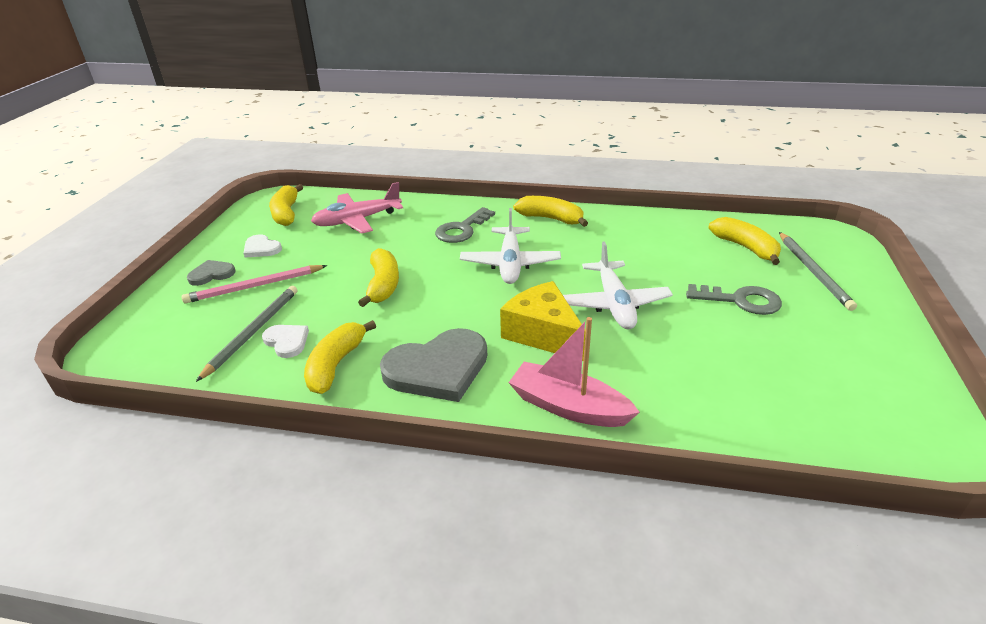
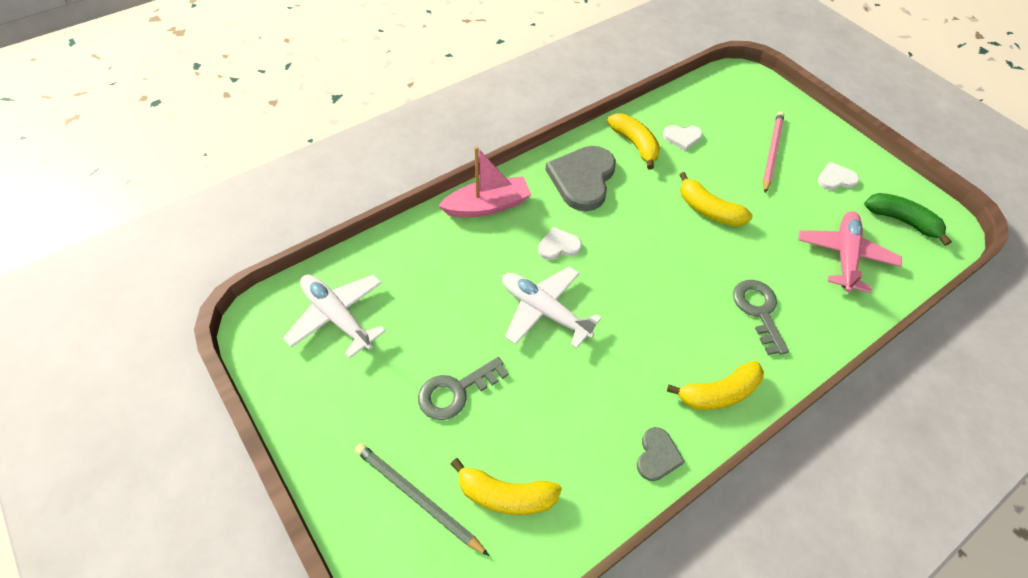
camera: 130 degrees right, 20 degrees up
(211, 274) = (812, 141): grey heart -> grey heart (657, 456)
(253, 332) = (708, 129): grey pencil -> none
(286, 213) = (901, 221): yellow banana -> green banana
(510, 263) = (665, 298): white plane -> white plane (337, 317)
(543, 334) = (558, 246): yellow cheese -> white heart

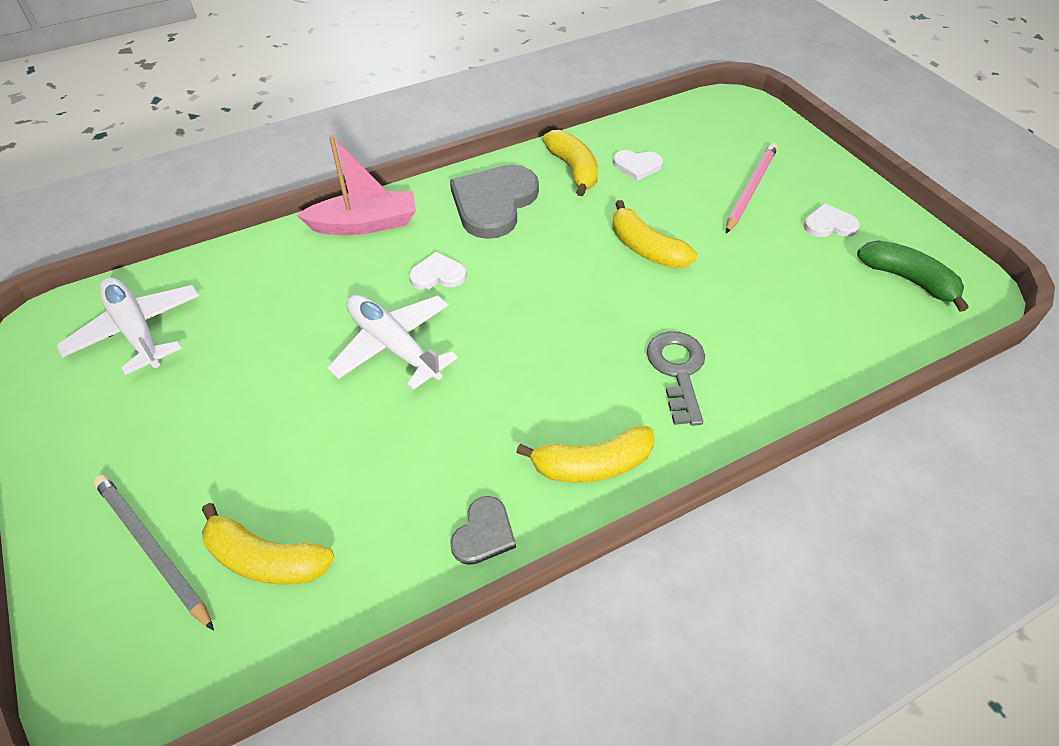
camera: 10 degrees right, 5 degrees down
(456, 391) = (248, 428): grey key -> none
(844, 255) = (816, 315): pink plane -> none

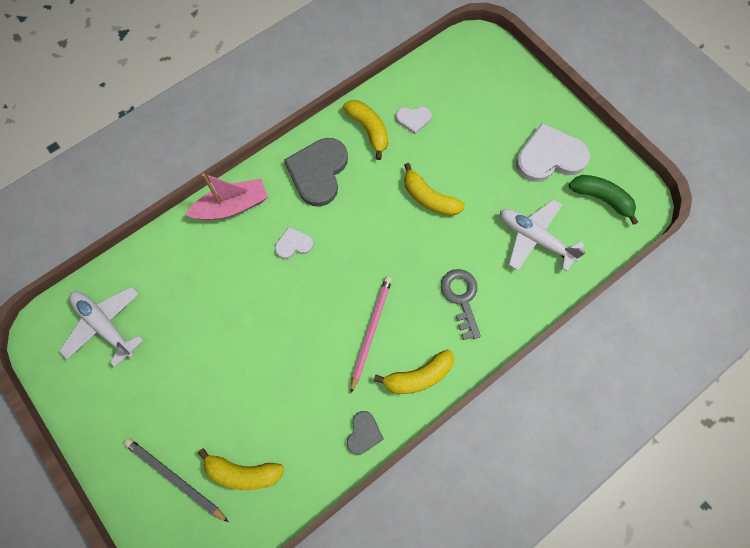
camera: 10 degrees left, 20 degrees up
(393, 346) = (278, 309): white plane -> white plane (534, 238)
(750, 189) = (495, 130): pink pencil -> pink pencil (371, 331)
(829, 224) = (549, 156): white heart -> white heart, size x1.99

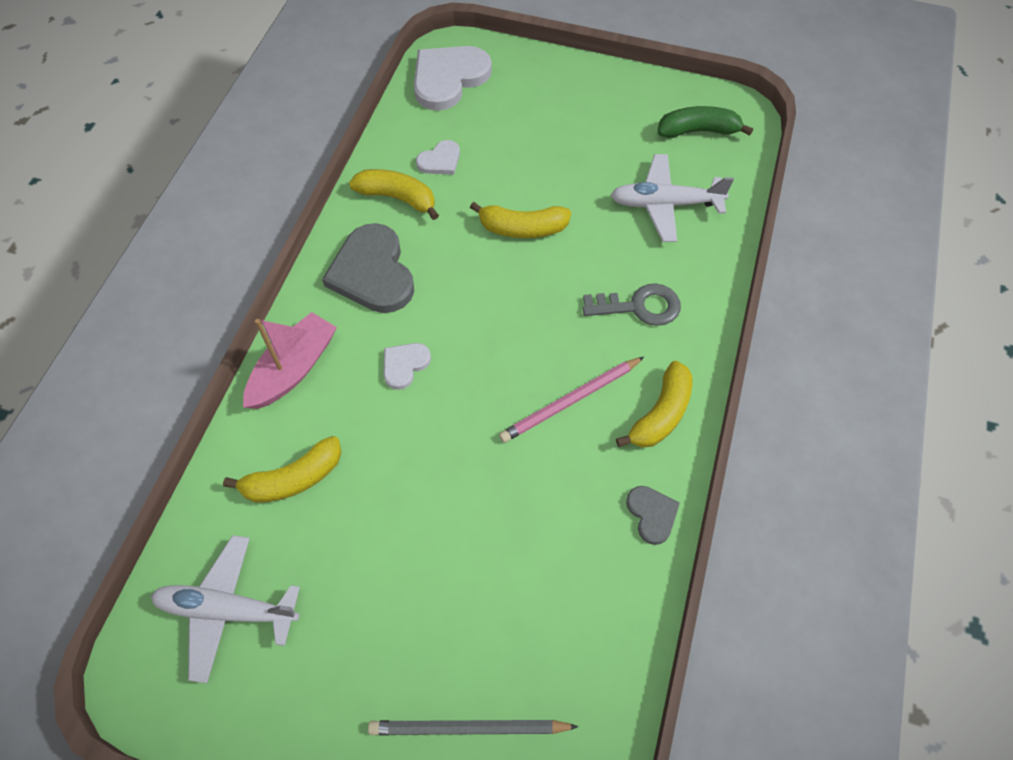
camera: 35 degrees left, 10 degrees down
(243, 472) = (548, 658): yellow banana -> yellow banana (293, 479)
(371, 331) = (570, 401): pink pencil -> pink pencil turned 105 degrees counterclockwise
(461, 298) = (639, 306): grey key -> grey key turned 135 degrees clockwise
(549, 156) = (614, 120): white heart -> white heart (448, 78)

